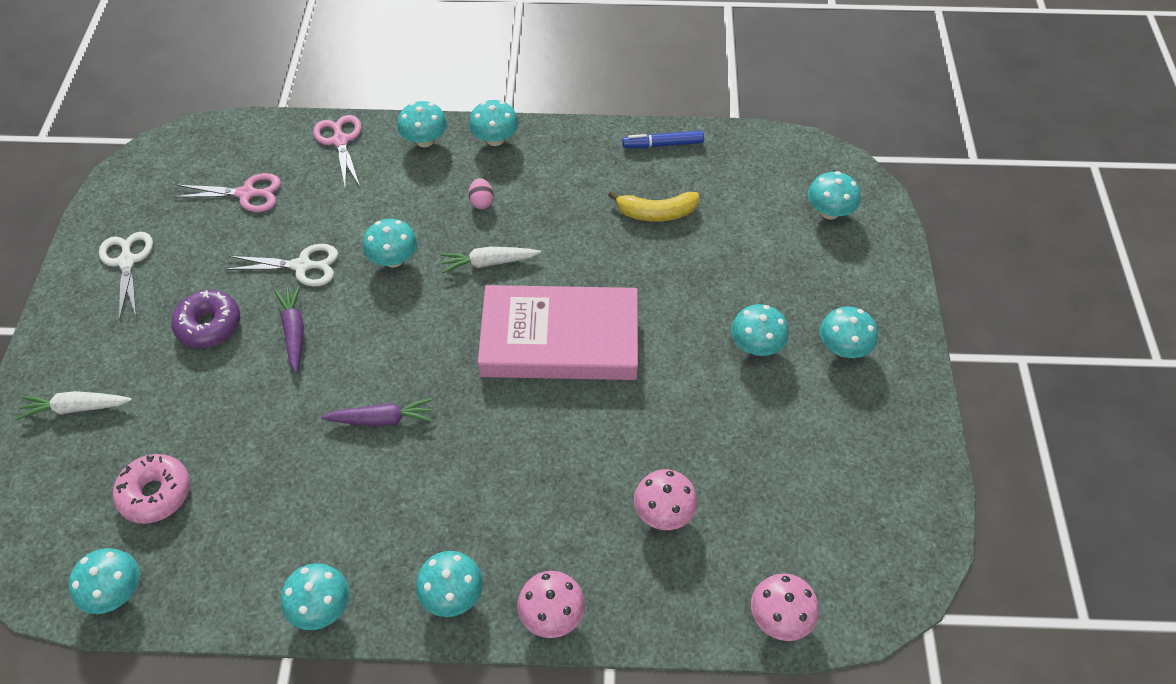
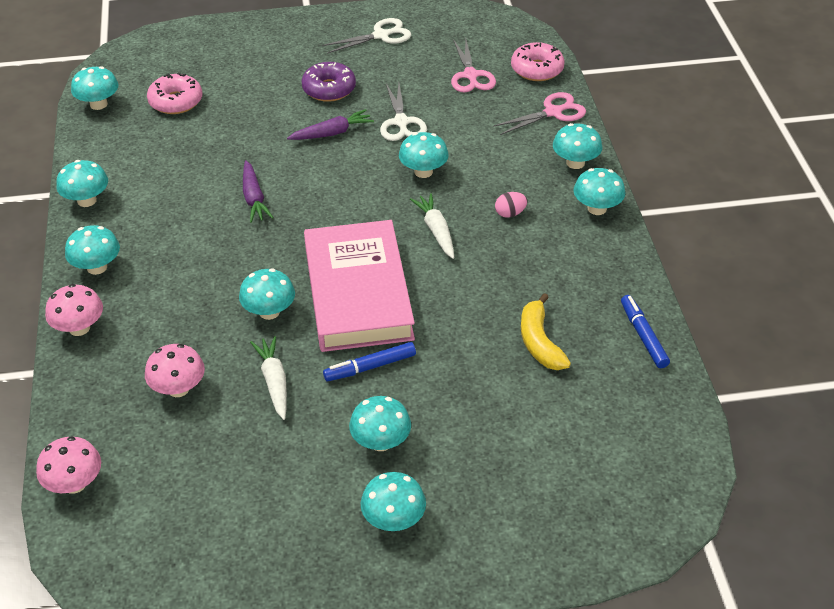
camera: 80 degrees right, 10 degrees down
(76, 408) = (243, 49): white carrot -> white carrot (274, 382)
(263, 139) = (537, 69): none -> pink donut
(663, 342) = (370, 367): none -> blue marker
(829, 212) = (595, 497): turquoise mushroom -> turquoise mushroom (269, 312)

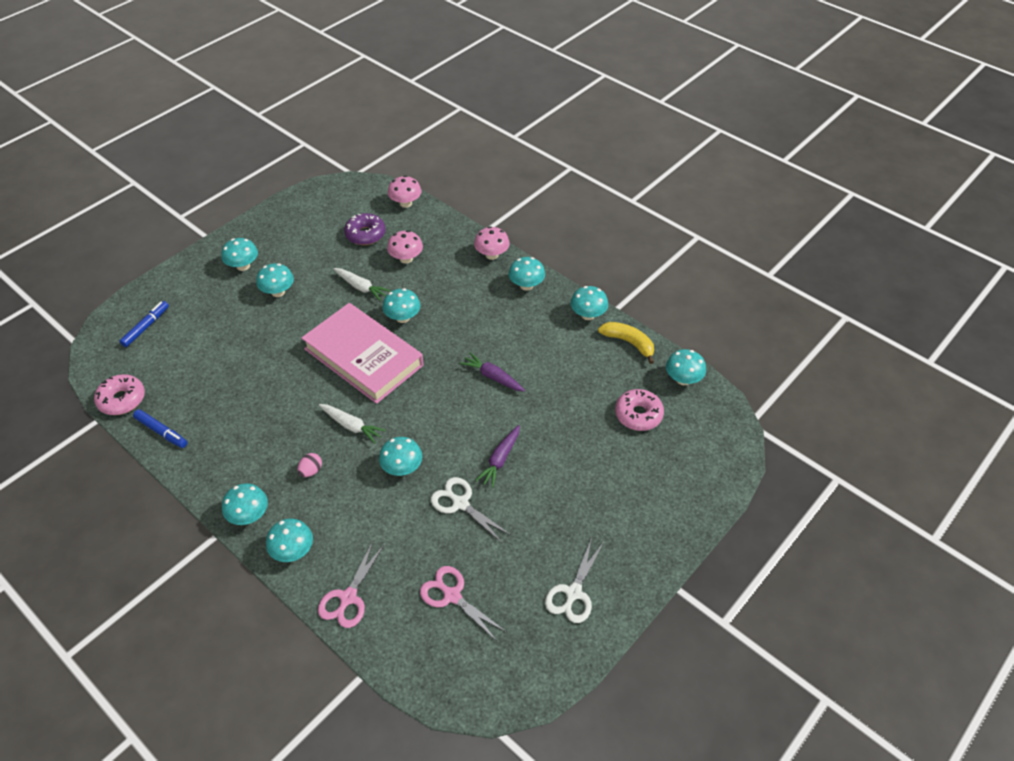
camera: 140 degrees right, 5 degrees up
(329, 89) = (548, 500): purple donut -> purple donut (365, 234)
(370, 367) = (316, 322): blue marker -> blue marker (146, 327)
(537, 69) = (400, 646): pink donut -> pink donut (122, 399)
(539, 342) = (227, 390): yellow banana -> yellow banana (629, 343)

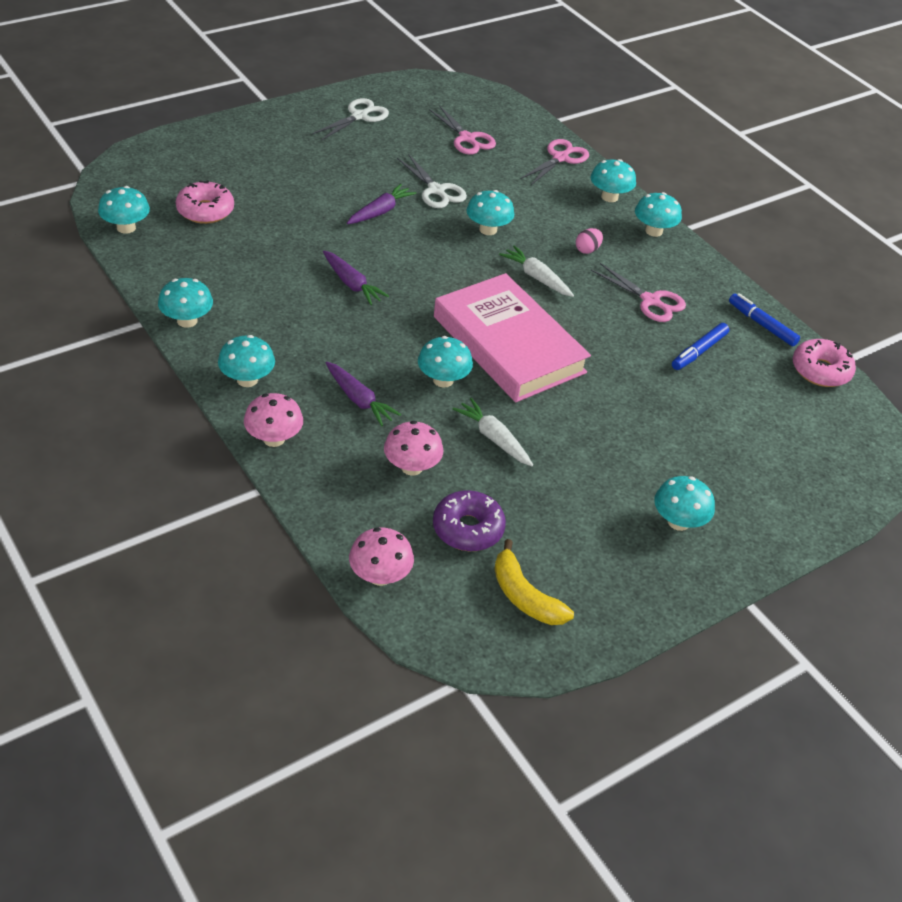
camera: 170 degrees left, 5 degrees down
(146, 327) = (814, 458): blue marker -> blue marker (698, 351)
(255, 429) = (650, 301): none -> pink scissors
(278, 292) = (621, 463): turquoise mushroom -> none
(452, 290) = (359, 400): none -> purple carrot
(629, 343) = (159, 277): yellow banana -> yellow banana (524, 596)

